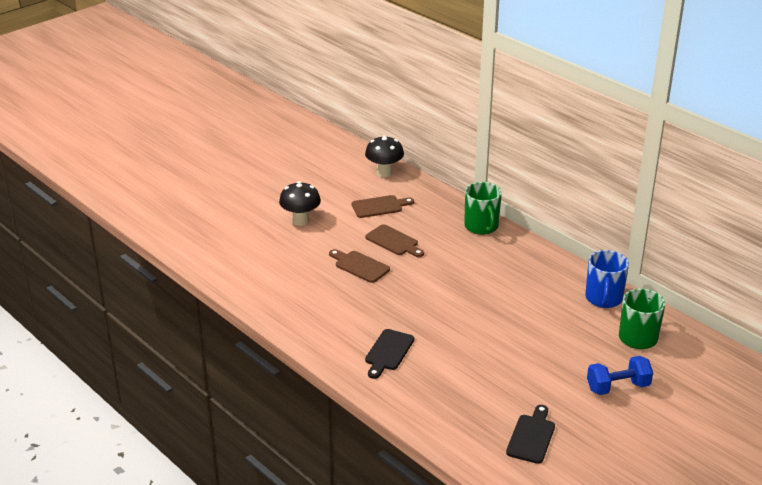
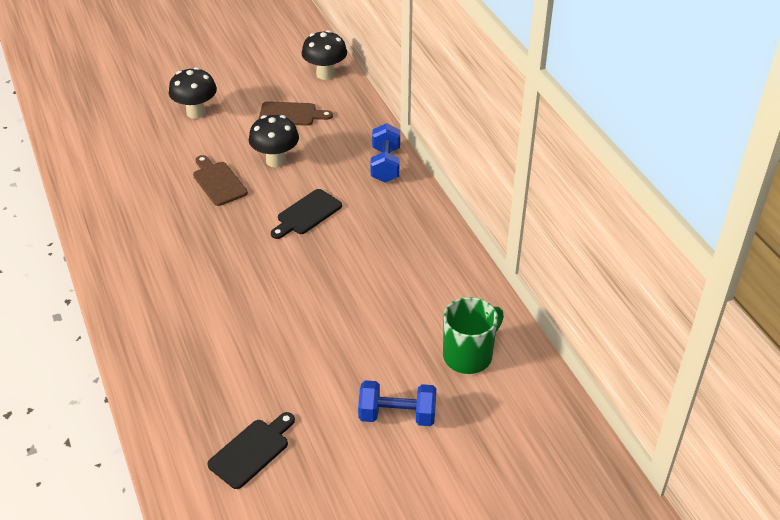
camera: 20 degrees right, 10 degrees up
(388, 352) = (172, 296): black cutting board -> black cutting board (307, 214)
(394, 241) = (276, 161): brown cutting board -> black mushroom
(481, 226) = (385, 165): green mug -> blue dumbbell
(603, 298) = (462, 293): blue mug -> none

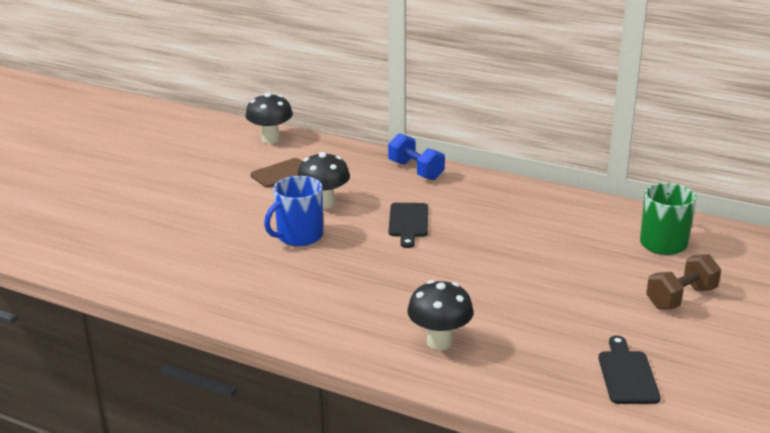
camera: 40 degrees left, 15 degrees down
(196, 112) = (197, 203): black mushroom -> black mushroom (439, 342)
(218, 182) = (299, 236): brown cutting board -> blue mug
(397, 415) = (681, 298): blue dumbbell -> brown dumbbell

